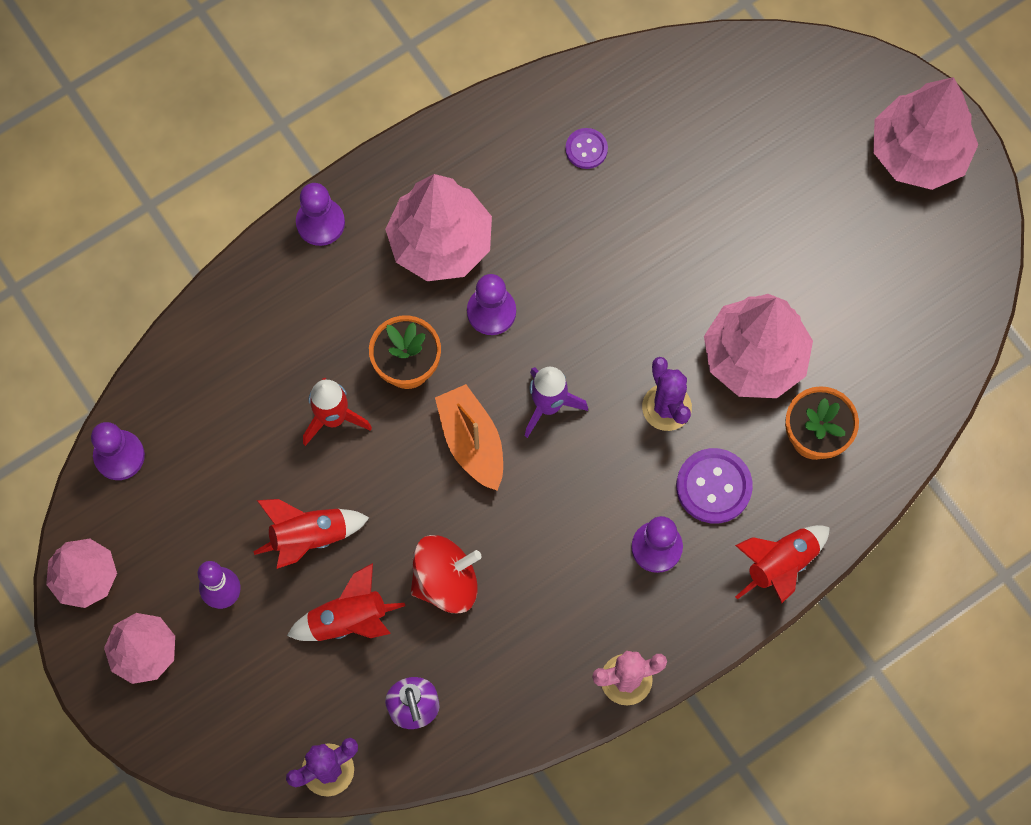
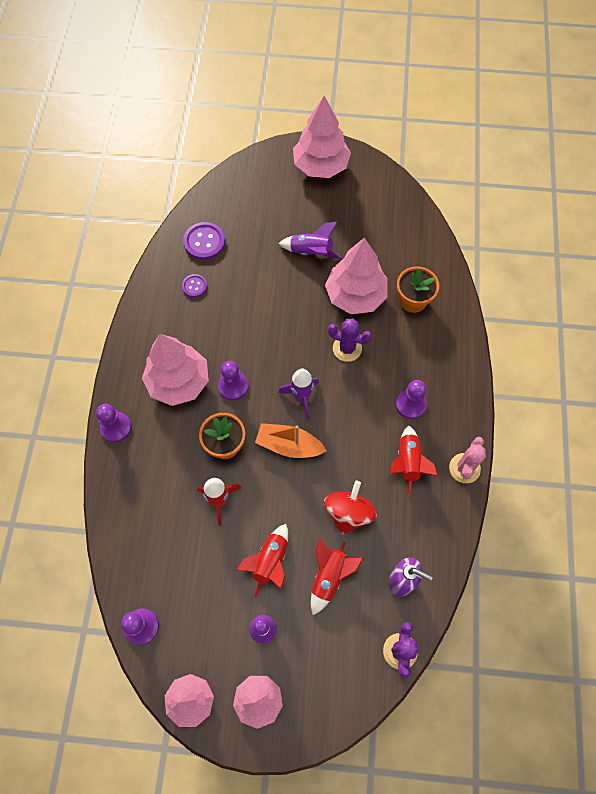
camera: 50 degrees left, 5 degrees down
(713, 486) = (401, 358): purple button -> purple button (204, 242)
(769, 250) = (311, 252): none -> purple rocket
(780, 565) = (461, 360): red rocket -> red rocket (408, 462)

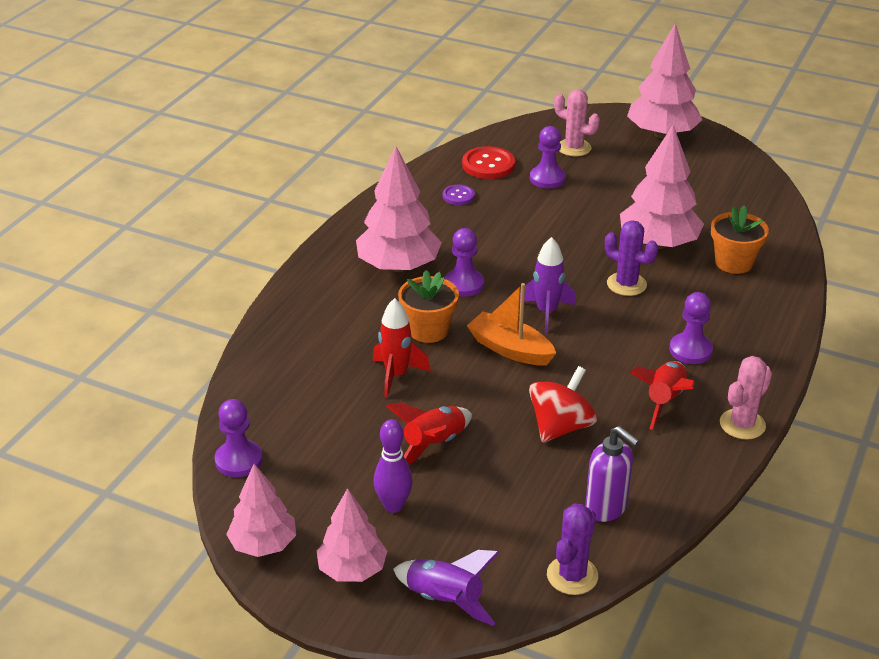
camera: 20 degrees right, 30 degrees down
(116, 427) = (302, 286): purple pawn -> purple pawn (547, 178)
(204, 242) = (488, 165): purple button -> red button
(261, 202) = (574, 148): none -> pink cactus
(311, 252) = (617, 198): purple rocket -> purple rocket (444, 600)
(329, 576) = (507, 478): red rocket -> none

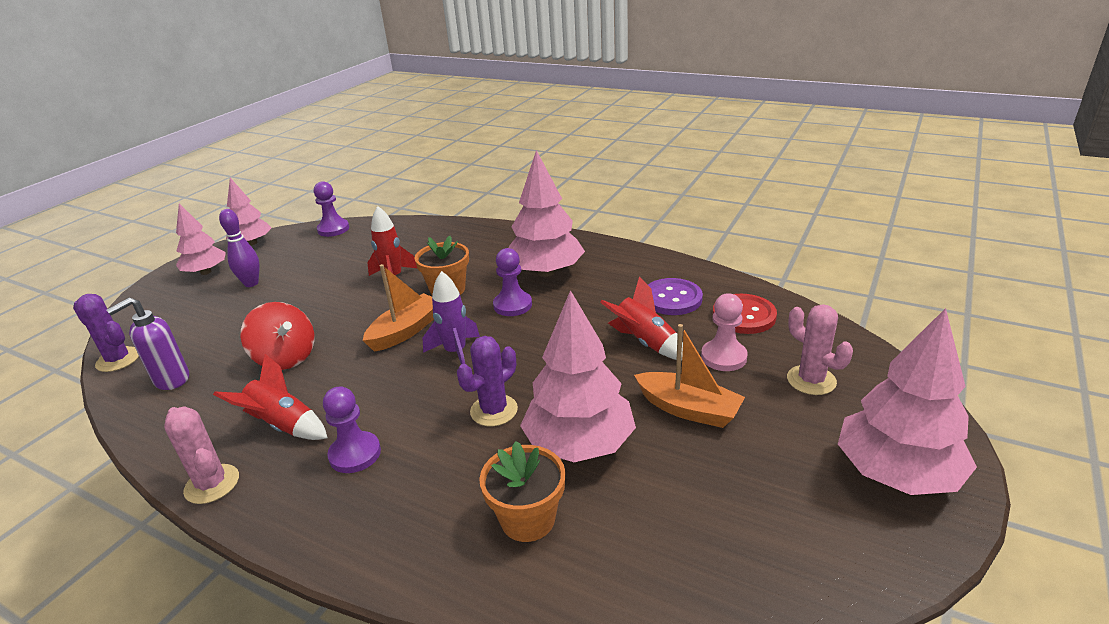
camera: 95 degrees right, 5 degrees down
(433, 445) = (303, 297): red rocket -> red rocket (645, 342)
(444, 600) = (148, 305): purple rocket -> none
(458, 196) = (672, 299): purple button -> purple button, size x1.70
(547, 178) = (723, 357): purple pawn -> pink pawn
(574, 148) = (811, 380): pink cactus -> pink cactus turned 75 degrees counterclockwise
(612, 197) = (688, 409): none -> orange boat

